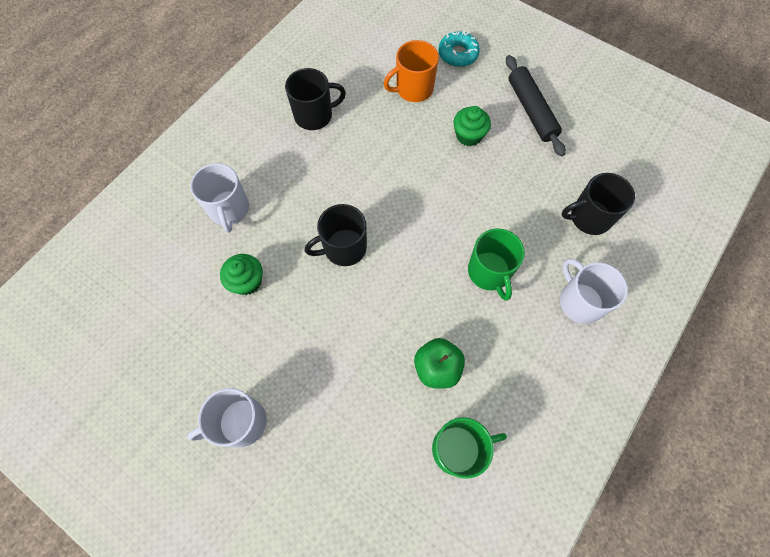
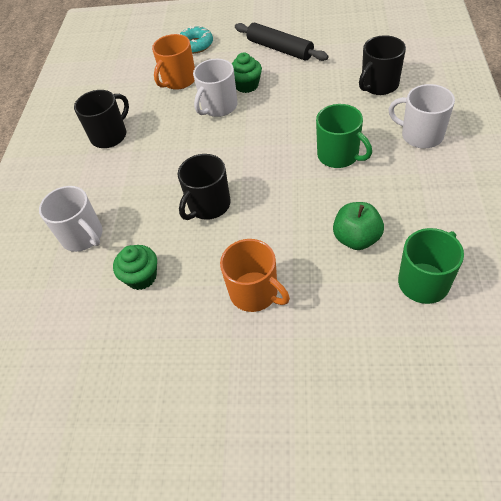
camera: 25 degrees left, 15 degrees down
(240, 423) = (223, 386): white mug -> white mug (218, 107)
(320, 359) = (255, 293): none -> orange mug

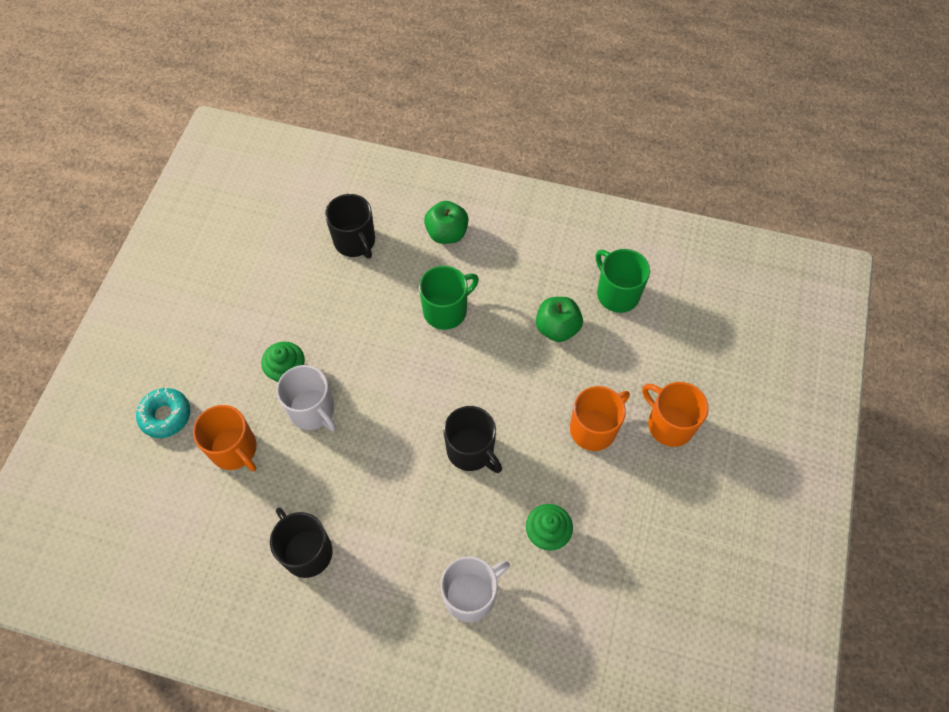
camera: 85 degrees left, 10 degrees up
(279, 49) = (234, 318): black rolling pin -> none
(280, 362) = (669, 424): none -> orange mug
(420, 135) = (447, 233): white mug -> green apple

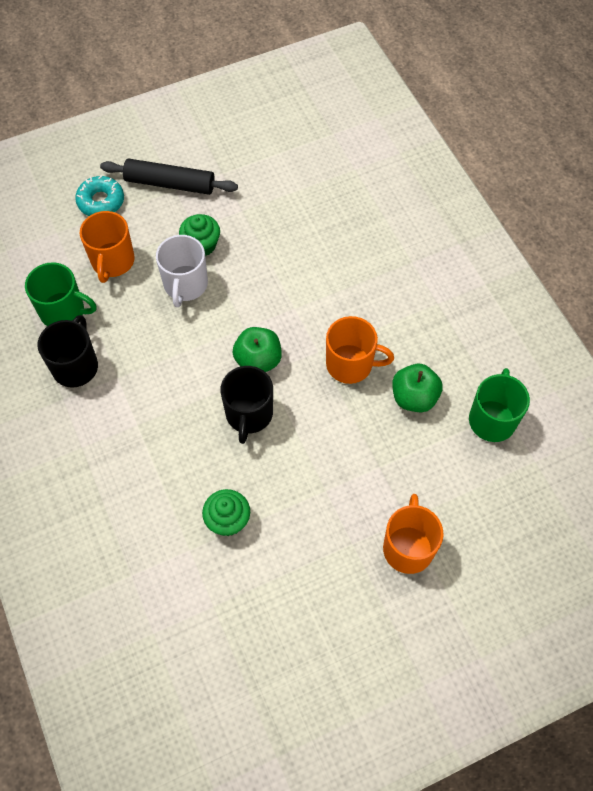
camera: 50 degrees right, 0 degrees up
(205, 351) = (170, 184): none -> black rolling pin
(355, 241) = (349, 203): black mug -> none
(446, 310) = (351, 307): green mug -> green mug (64, 311)
(447, 233) = (420, 257): green apple -> green apple (258, 360)
(471, 595) = (132, 501): white mug -> none
(594, 428) = (350, 490): orange mug -> orange mug (351, 364)

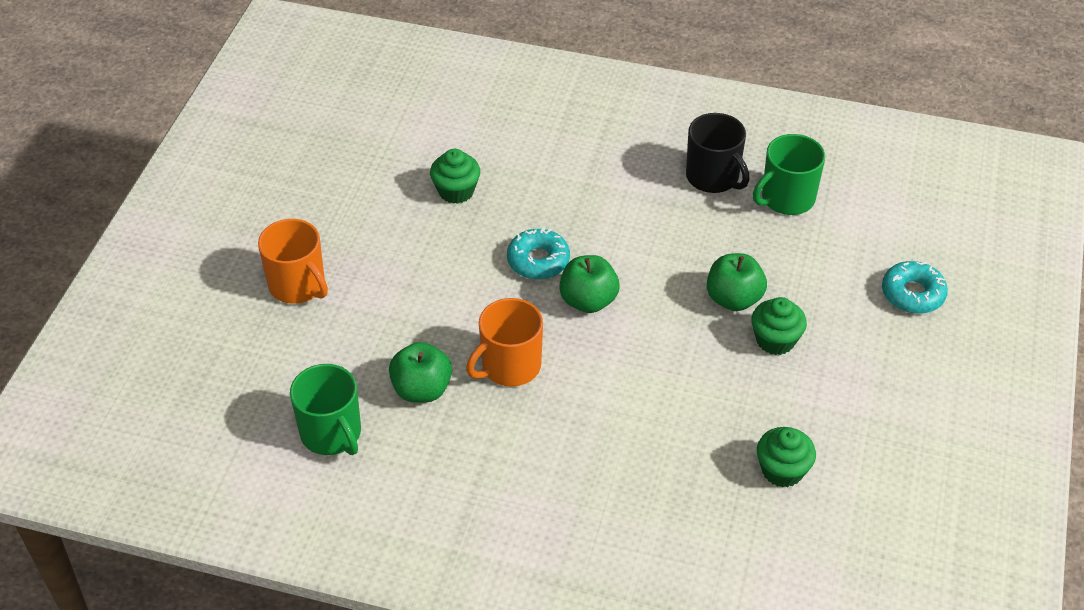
camera: 130 degrees right, 15 degrees down
(112, 261) = (817, 262): orange mug -> none
(170, 184) = (890, 363): black rolling pin -> none
(185, 285) = (733, 299): white mug -> green apple
(249, 414) = (538, 261): black mug -> turquoise donut
(296, 189) = (782, 470): none -> green cupcake

